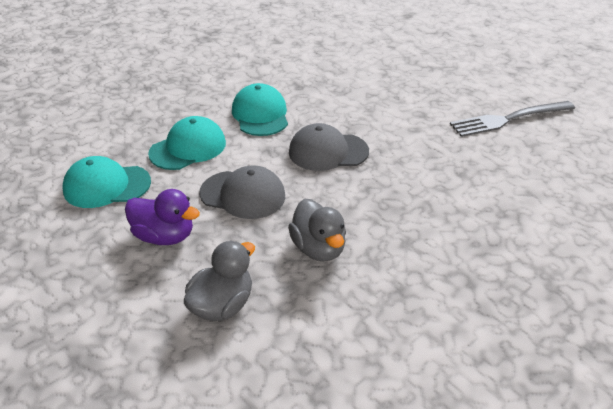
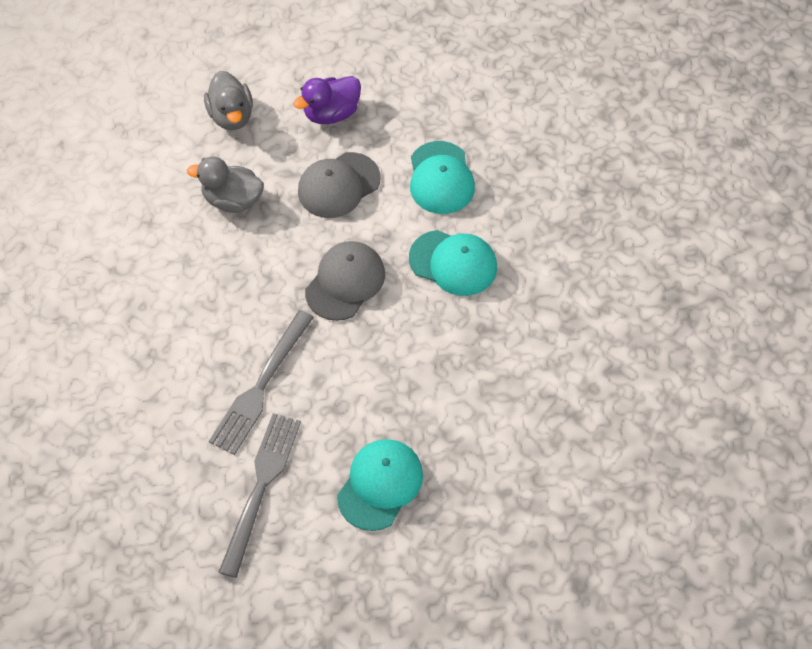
camera: 125 degrees right, 20 degrees up
(106, 186) = (429, 101): turquoise cap -> turquoise cap (380, 485)
(451, 150) = (260, 387): none -> grey fork

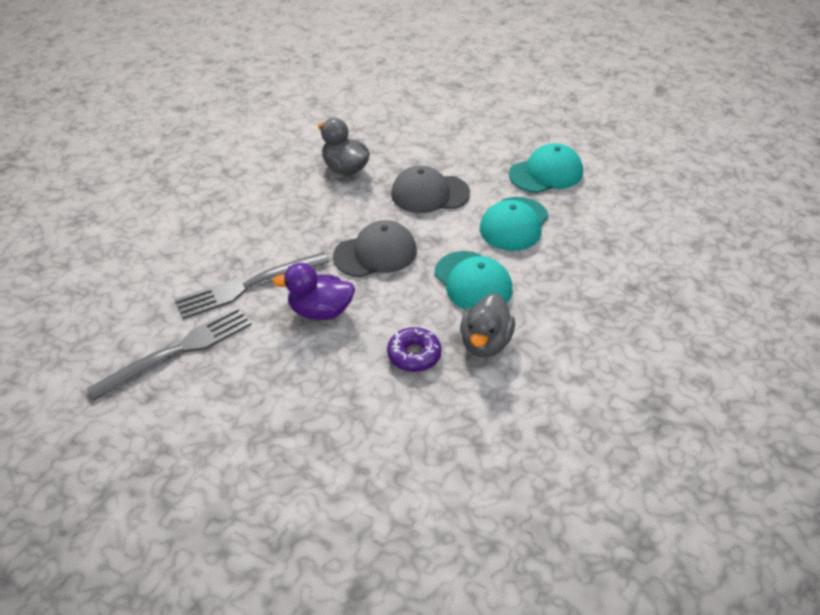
camera: 35 degrees right, 15 degrees down
(231, 116) = (393, 123): grey duck -> grey duck (485, 343)
(331, 113) = (466, 151): purple duck -> purple duck (320, 311)
(380, 485) = (266, 402): turquoise cap -> turquoise cap (546, 173)
(462, 366) = (414, 355): none -> purple donut

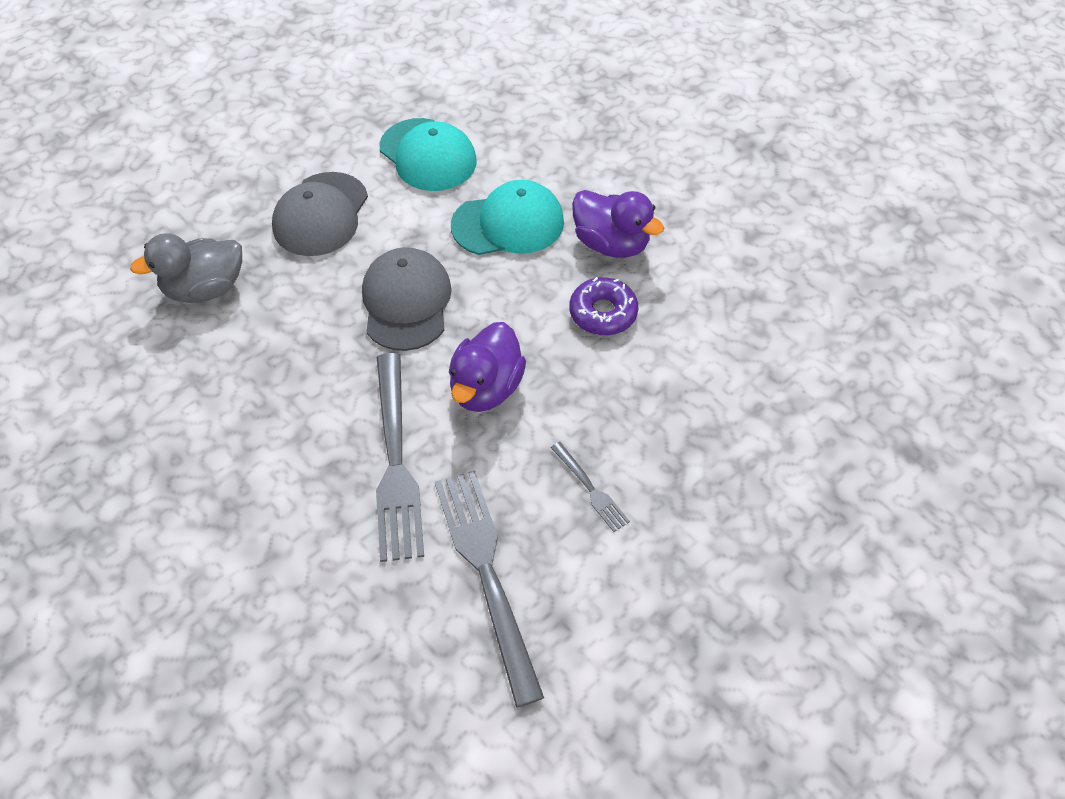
camera: 70 degrees left, 10 degrees up
(255, 387) = (591, 489): none -> grey fork
(485, 343) = (611, 244): grey duck -> purple duck
(546, 173) = (352, 96): turquoise cap -> none

